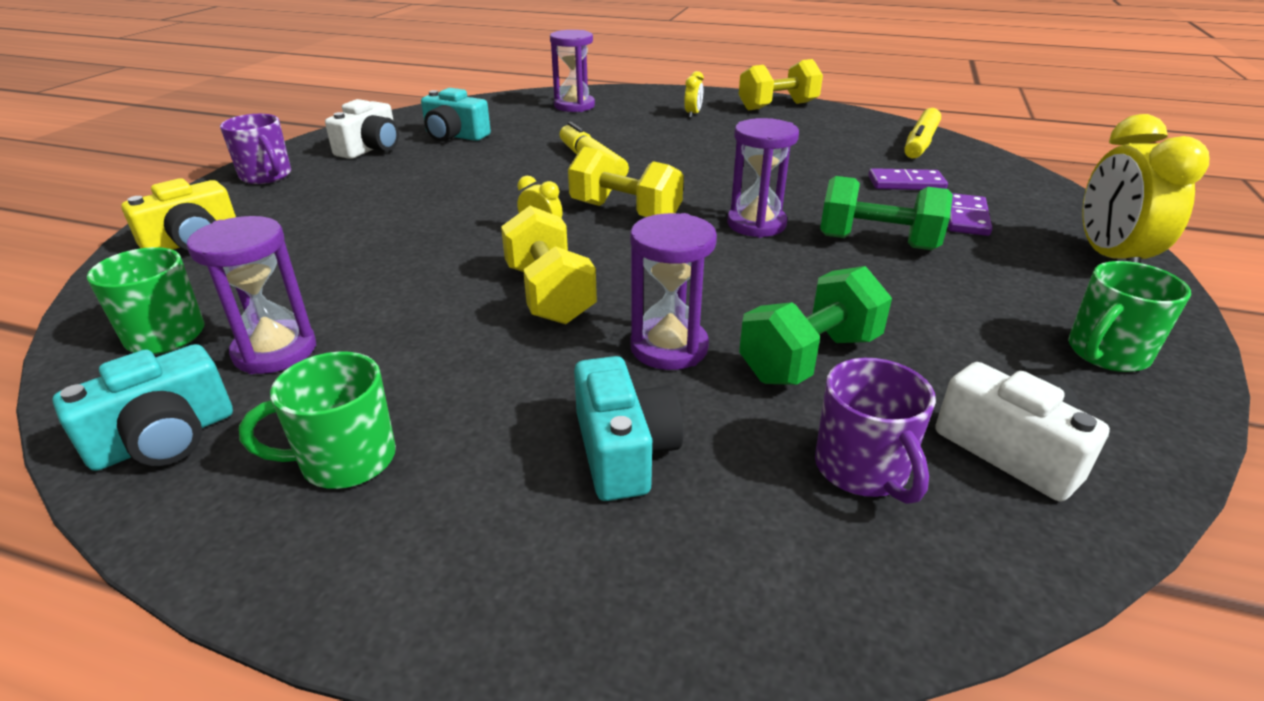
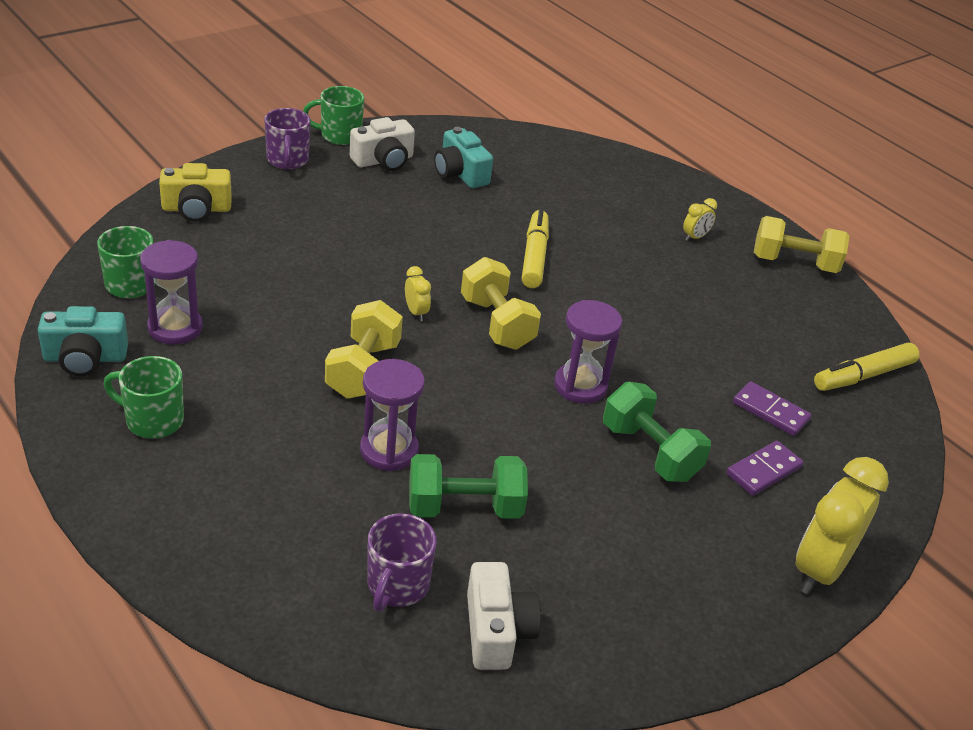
camera: 30 degrees right, 5 degrees up
(574, 106) = (600, 178): purple hourglass -> none
(624, 451) = (287, 498): turquoise camera -> none
(1106, 353) = (669, 623): green mug -> green mug (339, 135)

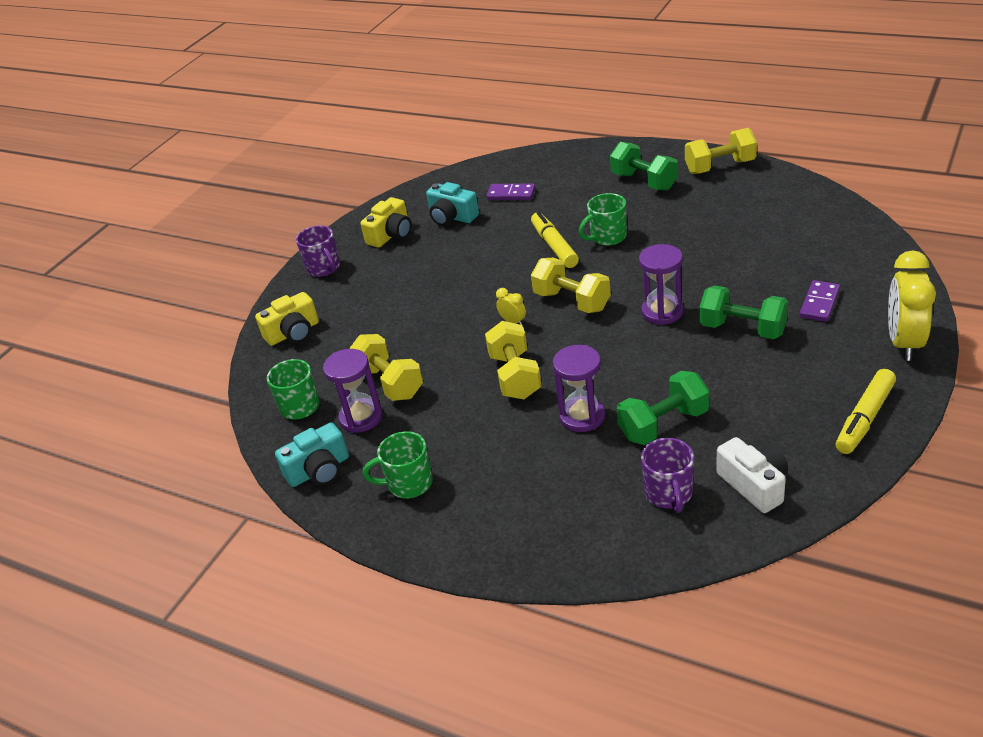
camera: 15 degrees left, 0 degrees up
(235, 308) = (389, 383): none -> yellow dumbbell
(339, 135) = (343, 233): green mug -> green mug (607, 237)
(383, 161) = (391, 235): white camera -> yellow camera
(695, 237) = (644, 181): yellow clock -> green dumbbell
(770, 411) = (790, 266): purple domino -> purple domino (511, 194)
(863, 376) = (824, 215): yellow marker -> yellow marker (864, 418)

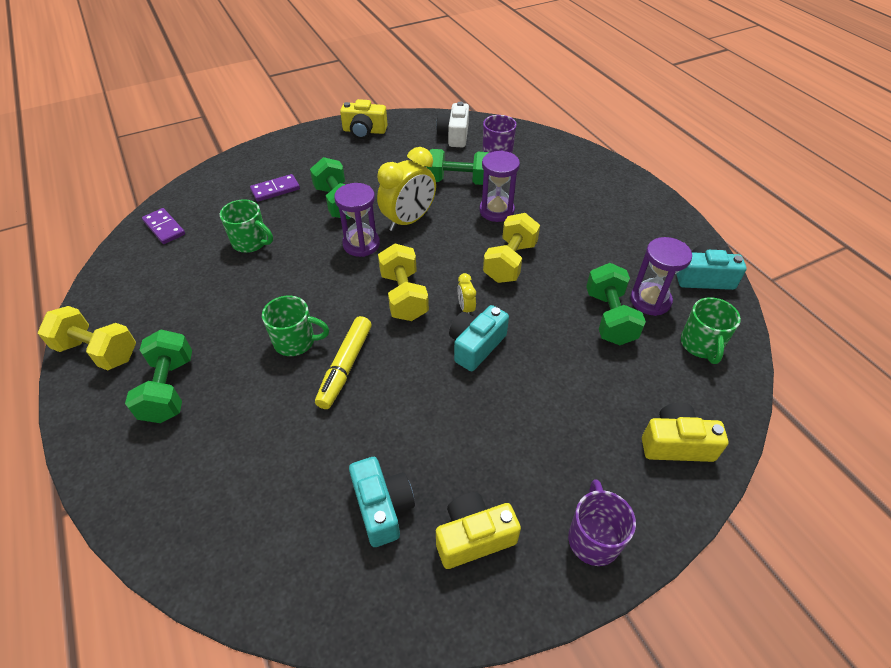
camera: 150 degrees left, 10 degrees up
(389, 383) = (609, 317): yellow dumbbell -> green dumbbell
(408, 483) = (641, 234): green mug -> green mug (251, 242)
(478, 305) = (476, 346): none -> turquoise camera
(511, 194) = (286, 492): purple domino -> purple domino (164, 228)
(864, 418) = (364, 131): yellow marker -> yellow camera
(904, 343) = (284, 147): yellow clock -> yellow clock (408, 221)

